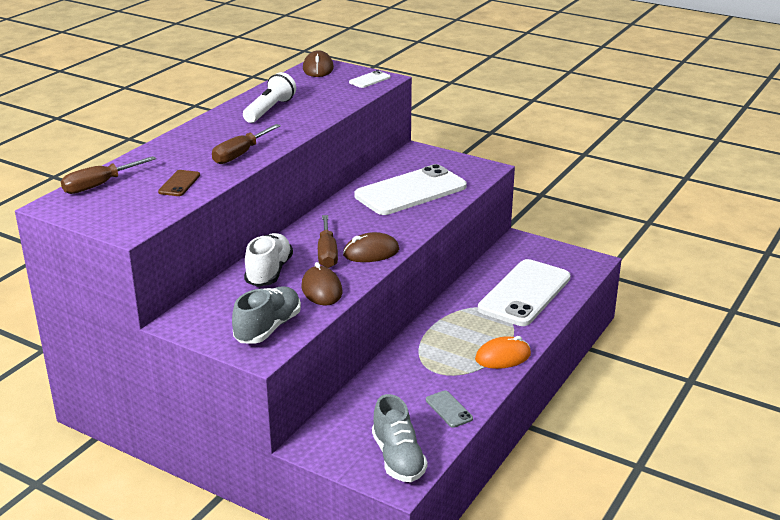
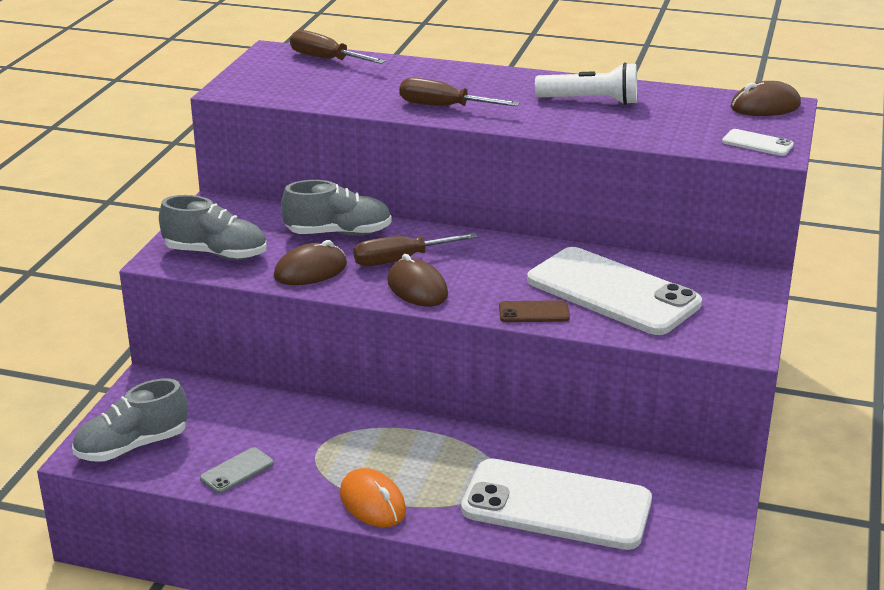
camera: 75 degrees right, 0 degrees up
(179, 184) = (348, 92): brown phone -> brown phone (534, 312)
(269, 272) = (338, 233): white shoe -> grey shoe

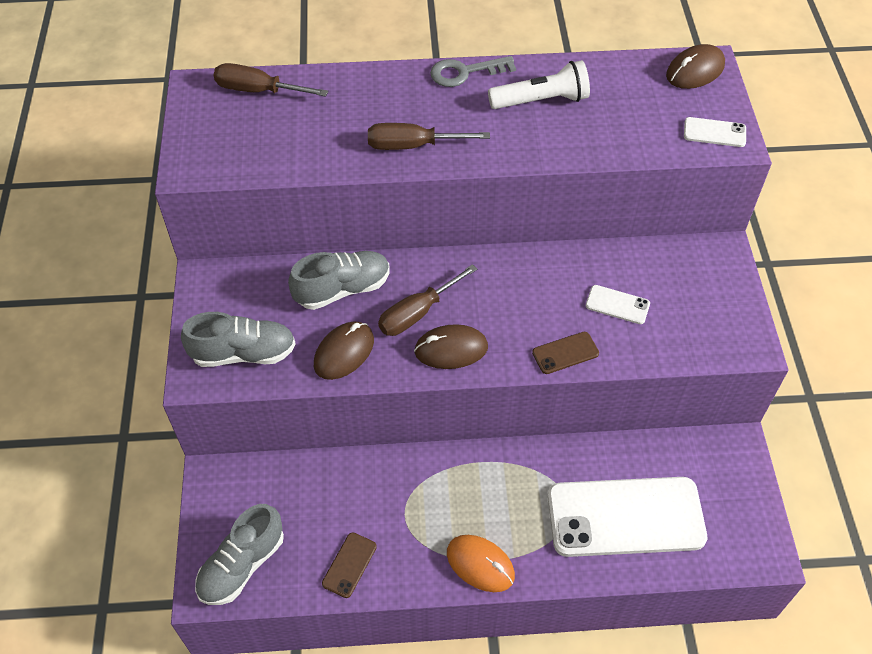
camera: 20 degrees left, 25 degrees up
(237, 471) = (349, 565): grey phone -> brown phone
(417, 288) = (451, 349): brown mouse -> brown mouse turned 45 degrees counterclockwise
(527, 76) = (465, 72): none -> grey key
(612, 292) = (617, 305): white phone -> white phone, size x0.41

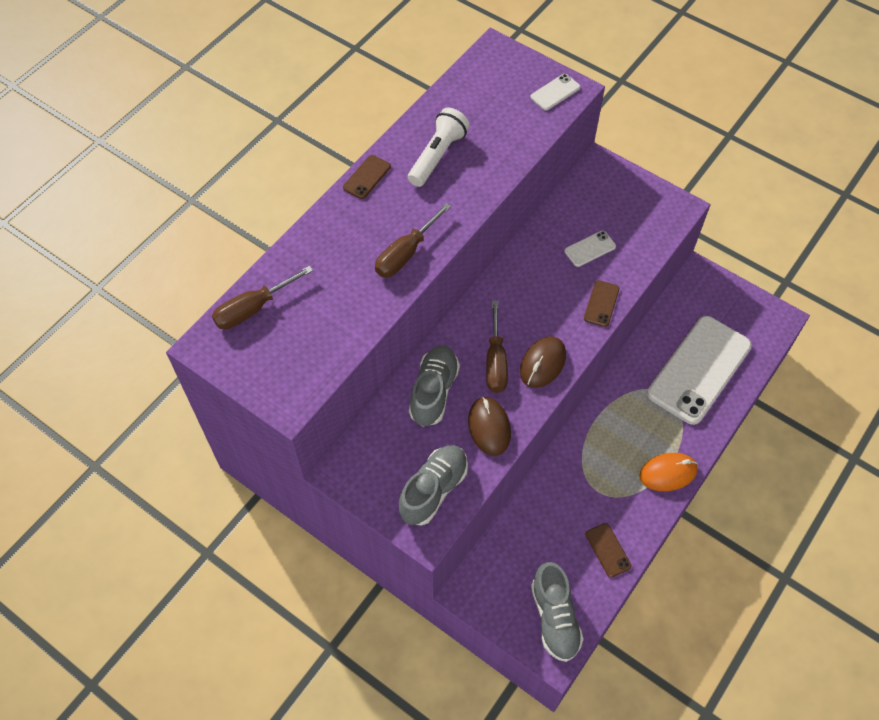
camera: 50 degrees left, 5 degrees up
(465, 72) = (367, 177): grey key -> brown phone
(695, 71) = (494, 61): brown mouse -> none

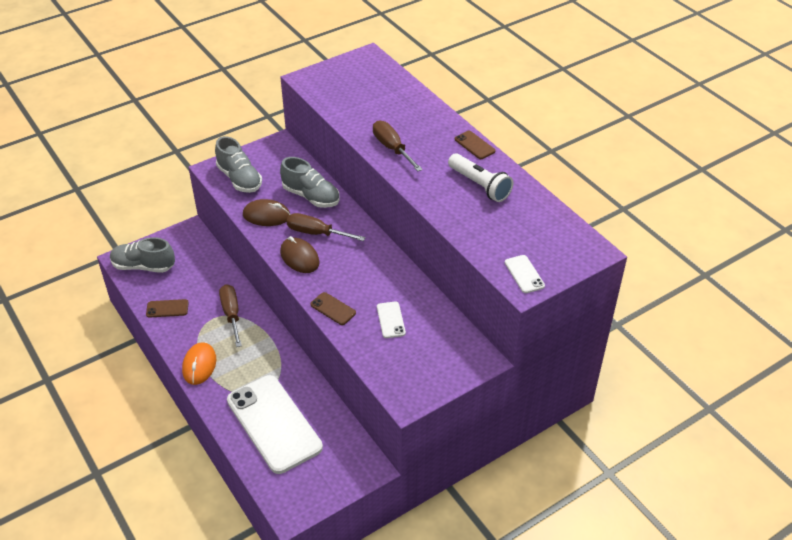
camera: 110 degrees right, 15 degrees down
(253, 308) = (385, 77): brown screwdriver -> brown screwdriver (231, 314)

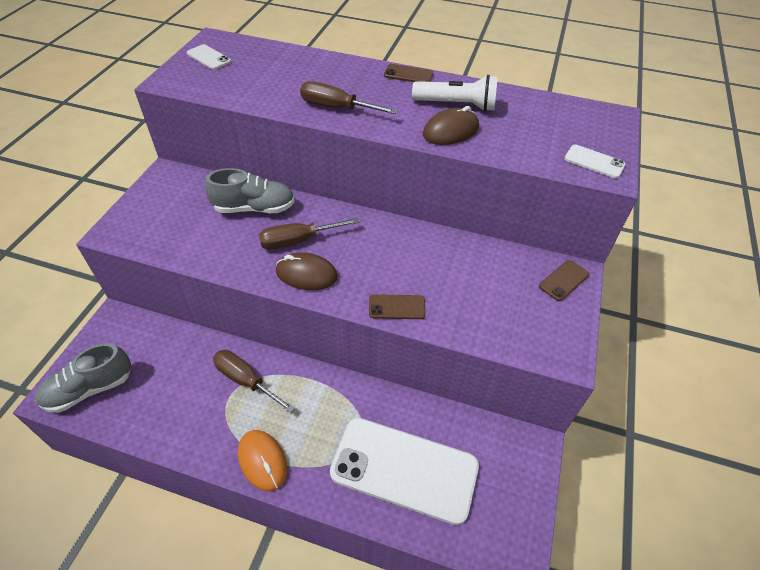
camera: 40 degrees left, 5 degrees up
(167, 308) = (164, 420): brown phone -> brown phone (564, 280)
(239, 179) = (155, 228): grey shoe -> none
(266, 215) = (225, 250): brown mouse -> brown mouse (450, 131)
(391, 320) = (461, 285): white phone -> white phone (209, 57)

